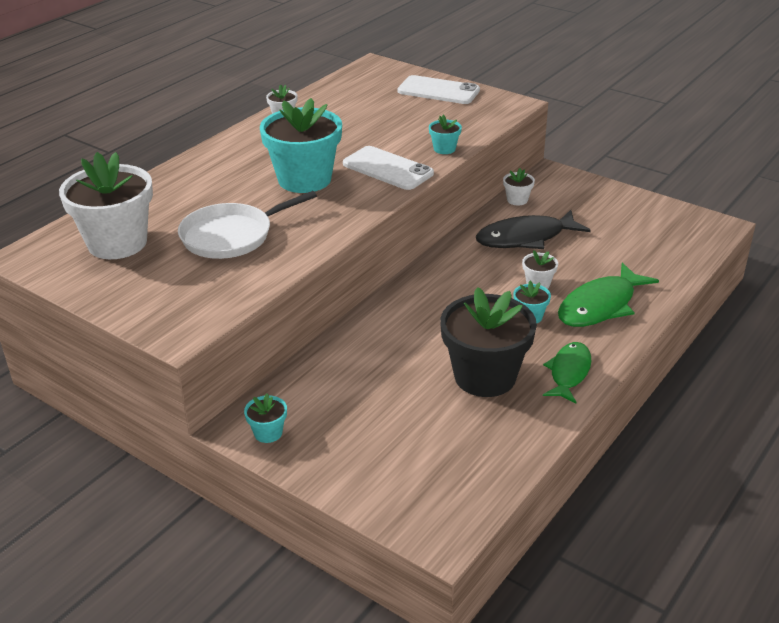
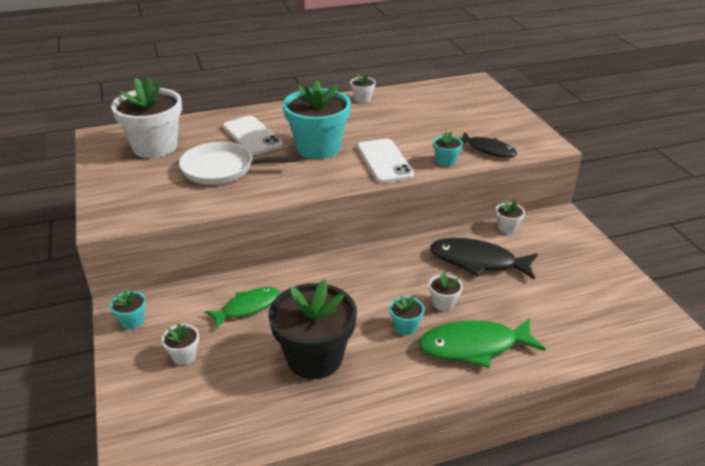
camera: 35 degrees right, 0 degrees up
(364, 434) = (184, 356): none -> white flower pot
(438, 91) = (499, 115): white phone -> white phone (252, 136)
(468, 125) = (488, 150): none -> black fish
(569, 372) = (381, 389): green fish -> green fish (247, 307)

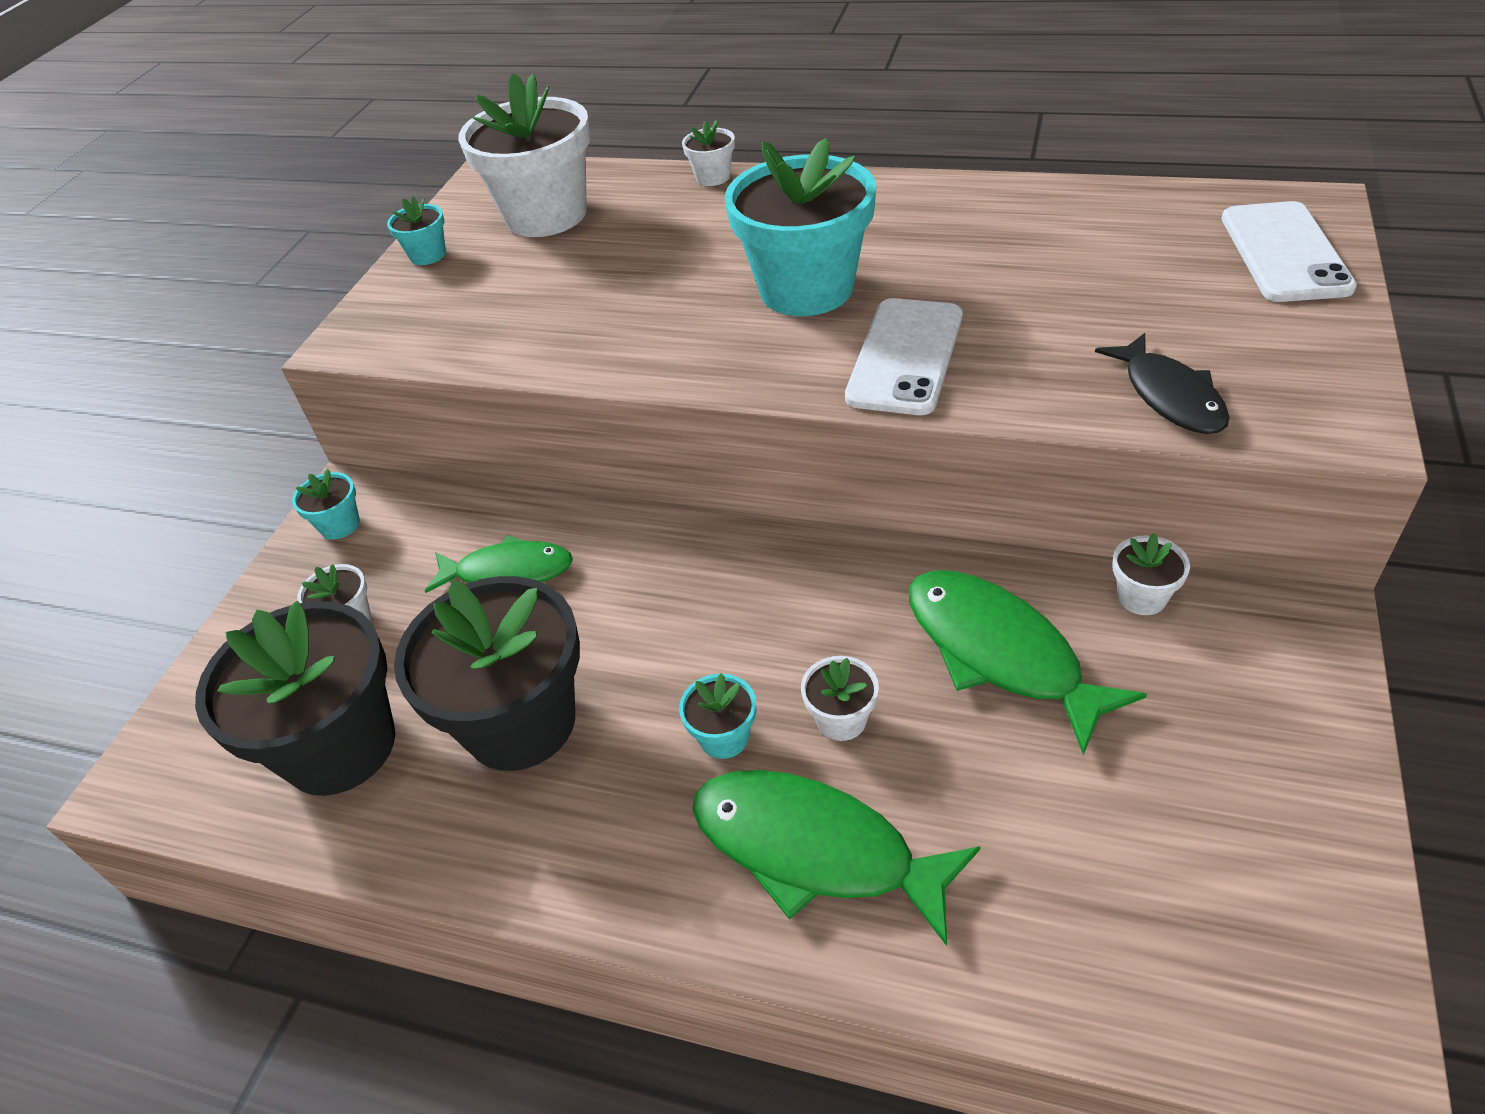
camera: 40 degrees right, 10 degrees up
(222, 169) = (603, 288): white pan -> none
(236, 403) = (340, 746): none -> black flower pot
(252, 136) = (715, 232): white phone -> white phone (1284, 252)
(362, 99) = (999, 197): white flower pot -> white flower pot (713, 177)
(446, 161) = (1038, 396): turquoise flower pot -> turquoise flower pot (428, 255)
(478, 261) = (1000, 653): black fish -> green fish

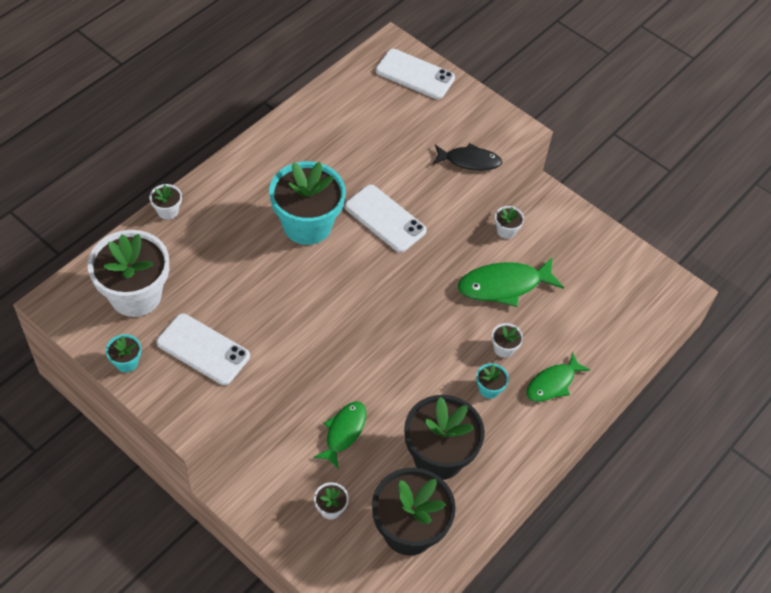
camera: 75 degrees left, 10 degrees up
(340, 525) = (253, 497): turquoise flower pot -> none
(487, 301) = (203, 349): none -> white phone
(815, 850) = (553, 383): green fish -> green fish, size x0.66

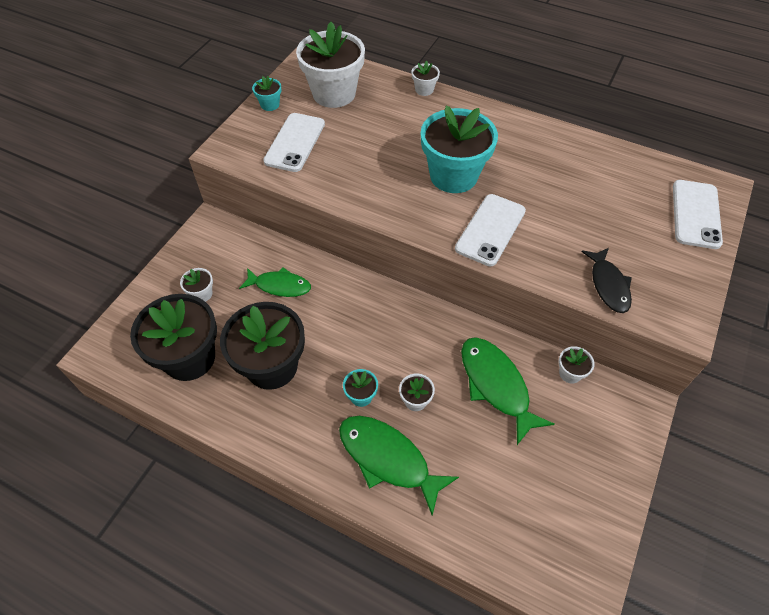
camera: 80 degrees right, 0 degrees up
(553, 383) = (388, 459): green fish -> green fish, size x1.52

